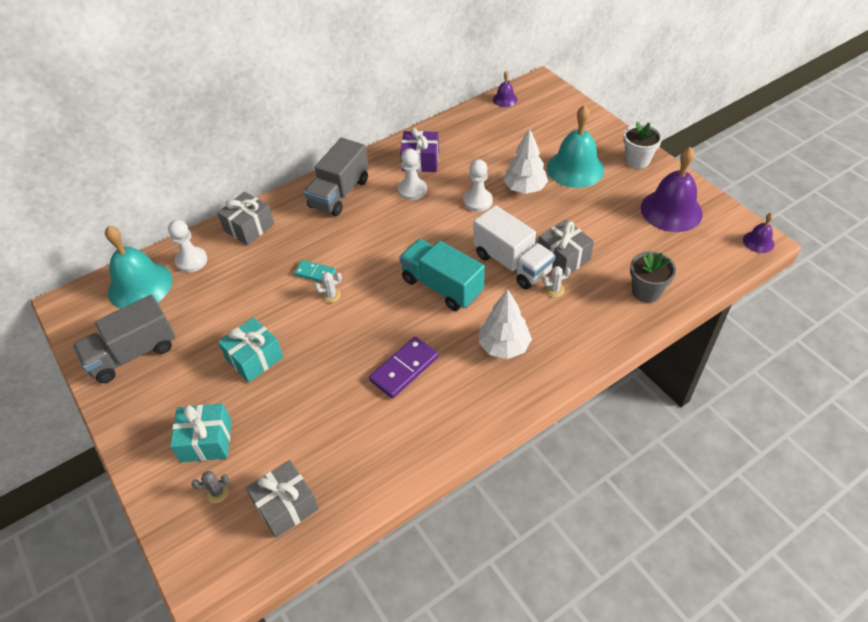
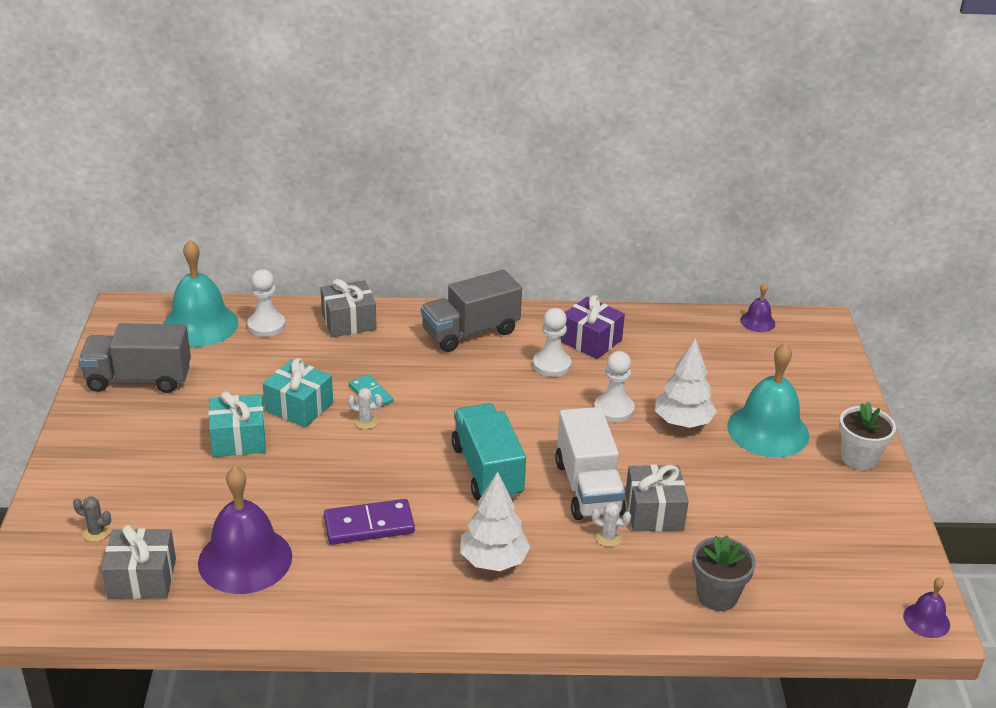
camera: 30 degrees right, 15 degrees down
(206, 441) = (129, 485): turquoise gift -> turquoise gift (299, 407)
(671, 210) = (844, 530): purple bell -> purple bell (245, 559)

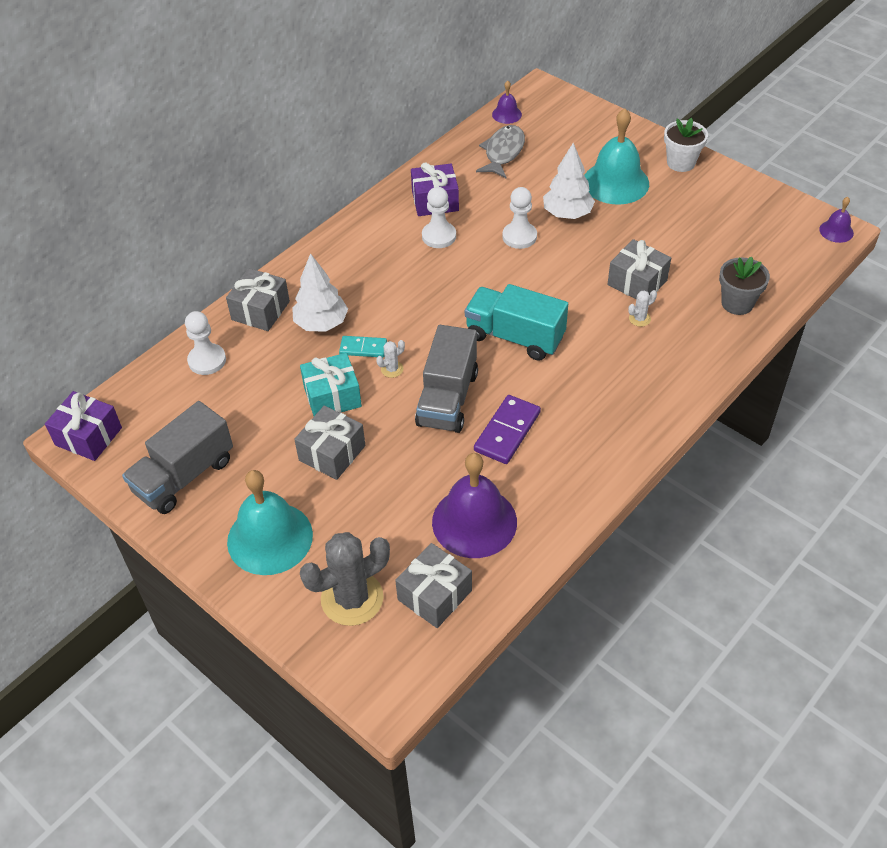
camera: 45 degrees left, 15 degrees up
(96, 532) = (352, 598): grey cactus -> grey cactus, size x2.37
(132, 315) = (88, 436): none -> purple gift
(200, 325) = (156, 400): turquoise bell -> turquoise bell (270, 538)
(238, 439) = (332, 453): turquoise gift -> grey gift
(470, 332) = (353, 253): grey truck -> grey truck (447, 398)
(493, 561) = (606, 387): white tree -> white tree (321, 323)
(588, 488) = (583, 298): white truck -> none
(705, 345) = (503, 152): none -> grey fish

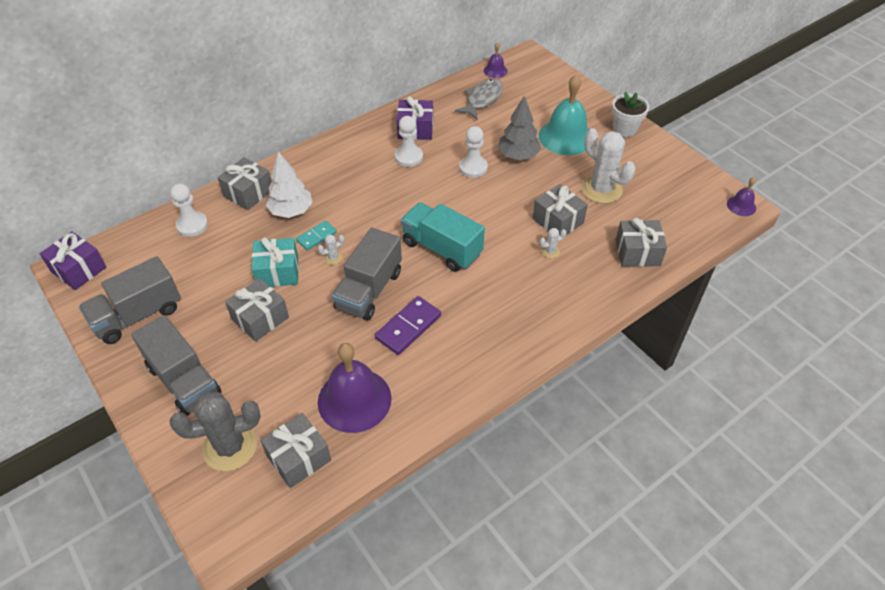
camera: 10 degrees right, 0 degrees up
(270, 538) = (184, 380): turquoise bell -> grey truck
(363, 348) = (316, 237): turquoise domino -> turquoise domino turned 60 degrees counterclockwise
(567, 214) = (518, 156): white tree -> grey tree
(675, 238) = (601, 189): none -> white cactus
(737, 303) = (637, 252): grey flower pot -> grey gift

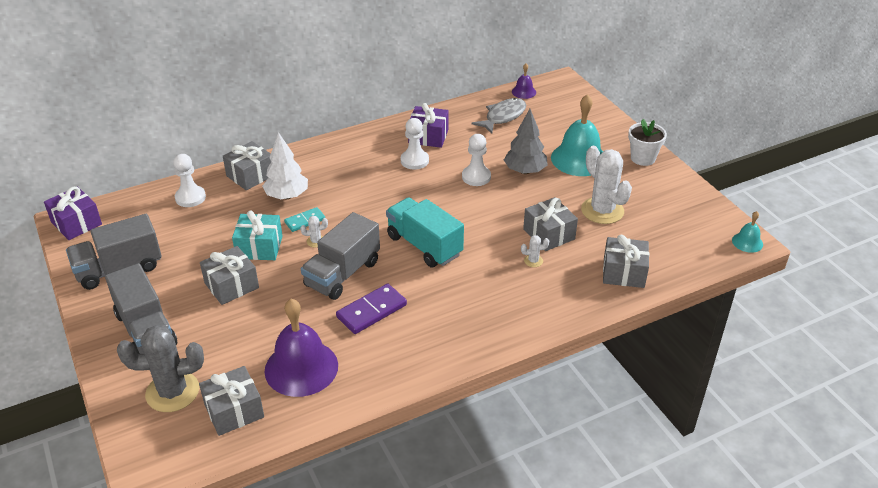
camera: 10 degrees right, 10 degrees down
(741, 206) = (747, 242): purple bell -> turquoise bell

